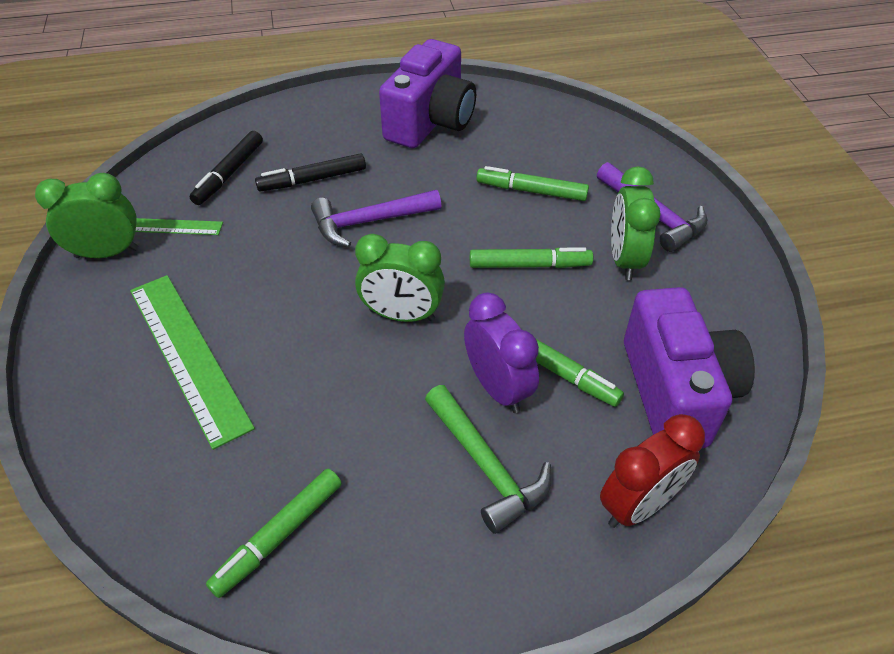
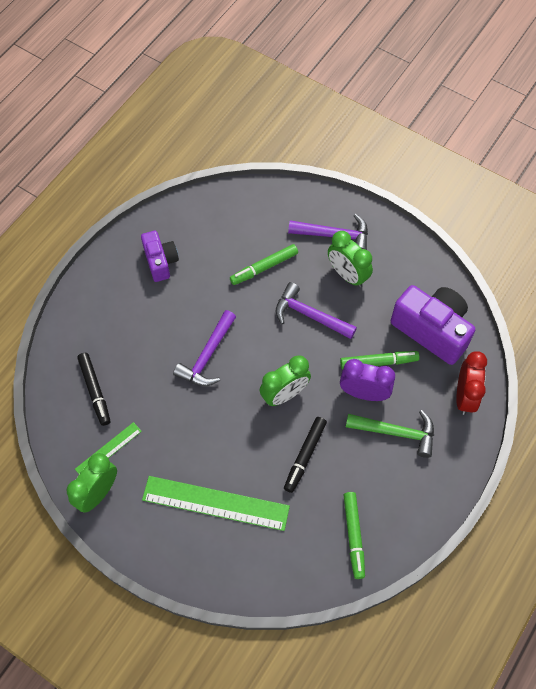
camera: 45 degrees left, 15 degrees up
(312, 180) = (145, 355): black marker -> black marker (305, 456)
(431, 122) = (161, 262): purple camera -> purple camera, size x0.59
(529, 265) = (310, 315): green marker -> purple hammer

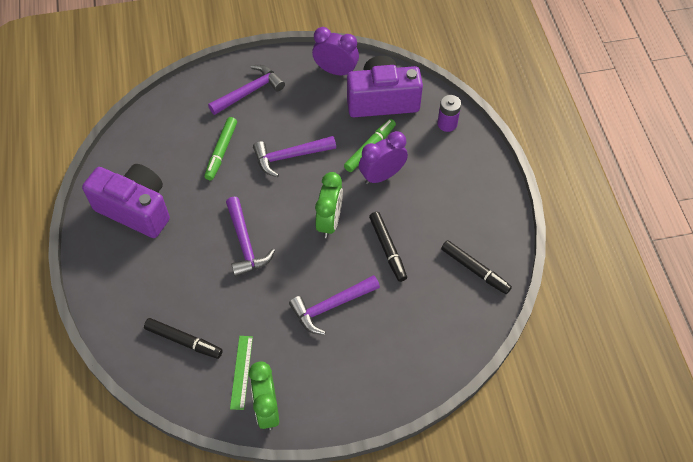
camera: 45 degrees left, 5 degrees down
(161, 262) = (135, 209): purple camera -> purple camera, size x1.68
(215, 503) = (361, 334): green ruler -> none
(217, 461) = (331, 306): none -> purple hammer
(347, 275) = (287, 110): green clock -> none
(353, 536) = (475, 270): green marker -> black marker
(396, 433) = (430, 182): green hammer -> none
(420, 273) = (335, 71): none -> purple clock
(464, 396) = (447, 124): red clock -> purple battery

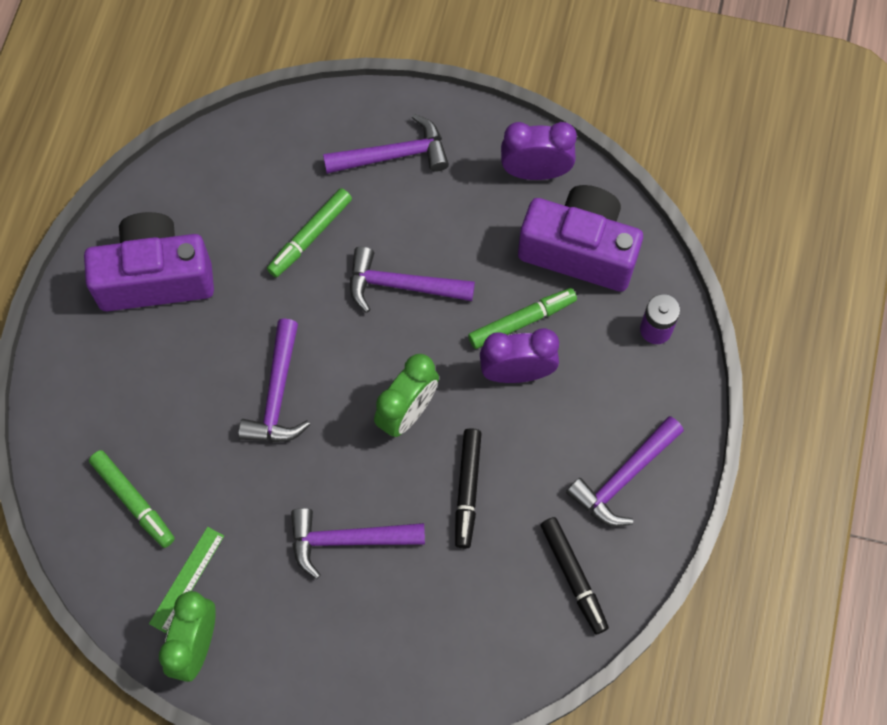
camera: 25 degrees right, 10 degrees up
(135, 209) = (155, 277): purple camera -> purple camera turned 60 degrees counterclockwise
(184, 341) = (133, 501): black marker -> green marker
(335, 71) = (535, 172): purple clock -> purple clock turned 45 degrees counterclockwise
(473, 206) = (623, 477): none -> purple hammer

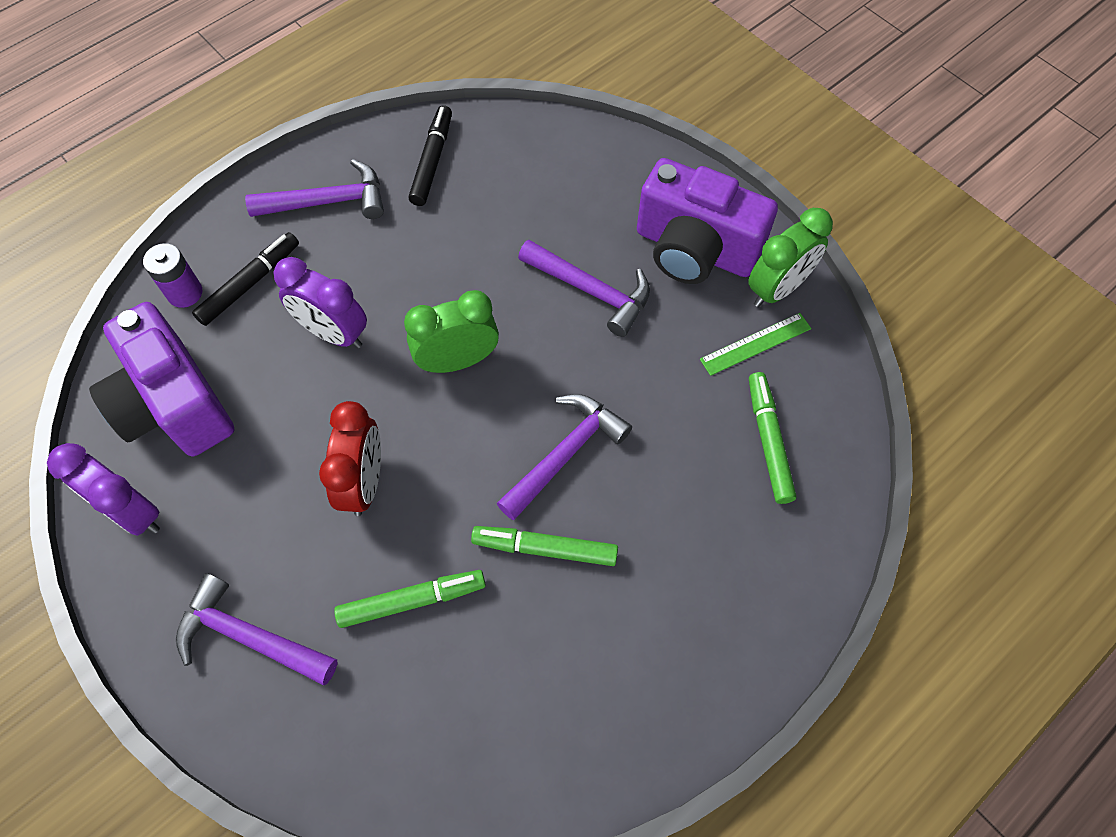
camera: 145 degrees left, 5 degrees down
(155, 277) = (610, 669): purple camera -> purple camera (694, 249)
(402, 285) = (364, 482): purple hammer -> red clock
(467, 490) = (460, 268): black marker -> black marker (250, 283)
(522, 321) = (287, 374): green marker -> green marker (545, 548)

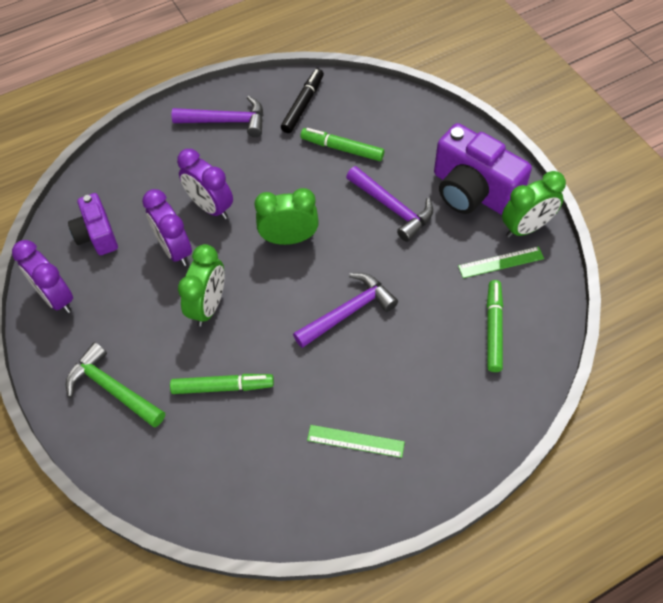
camera: 15 degrees right, 5 degrees down
(174, 404) = (97, 235): purple camera -> purple camera, size x0.59
(185, 293) = (119, 165): purple battery -> none
(250, 283) = (163, 166): black marker -> none
(250, 636) = (113, 389): purple hammer -> green hammer
(295, 406) = (175, 249): none -> purple clock
(364, 482) = (209, 306): red clock -> green clock
(545, 548) = (319, 370): green marker -> green marker (342, 149)
(619, 643) = (355, 441): none -> green ruler

